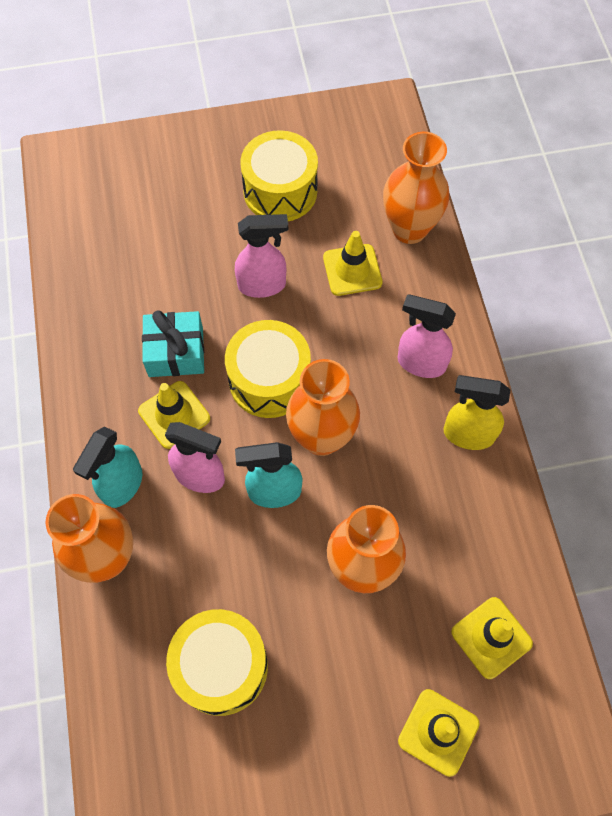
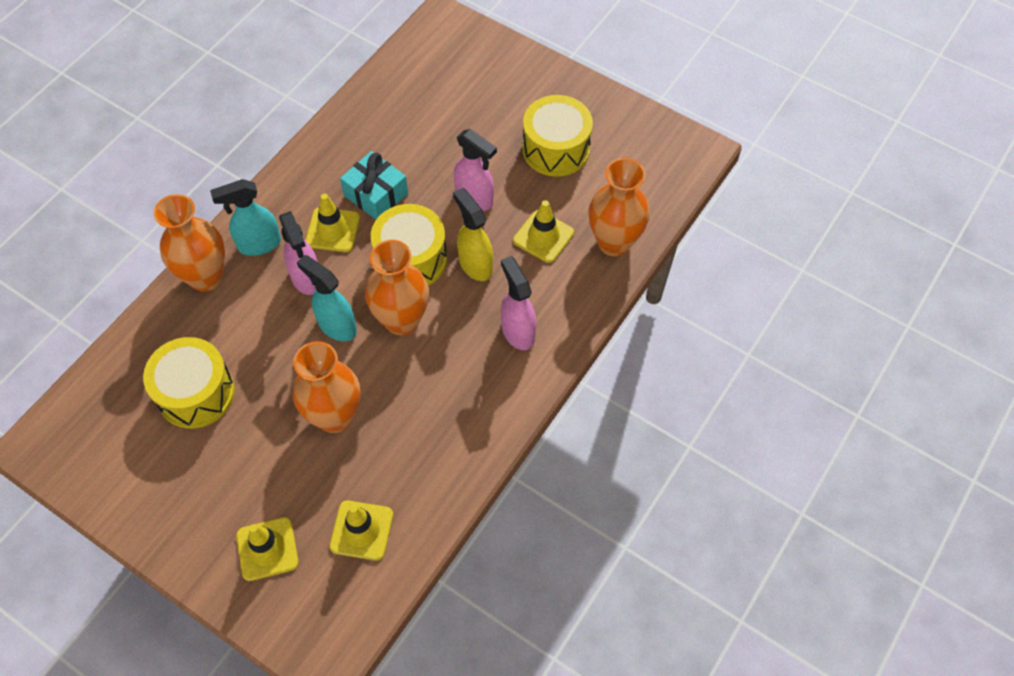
camera: 45 degrees right, 5 degrees down
(467, 434) = (494, 401): yellow spray bottle -> yellow spray bottle (475, 264)

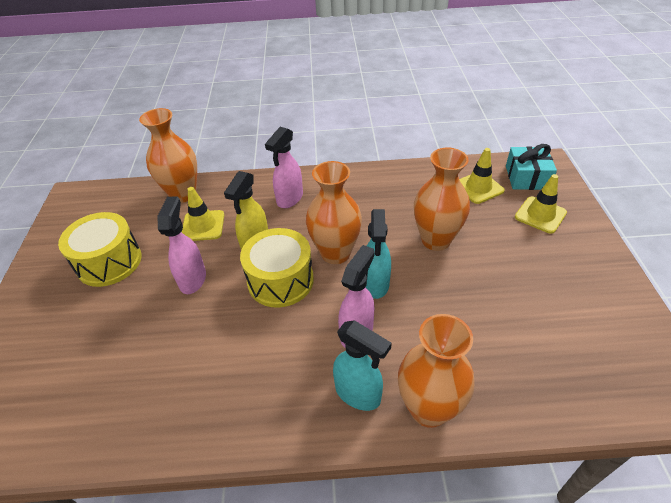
camera: 125 degrees left, 15 degrees down
(196, 393) = (516, 326): yellow drum -> none
(333, 230) = (296, 348): yellow traffic cone -> none
(376, 194) = (234, 344): turquoise gift -> turquoise gift (526, 177)

